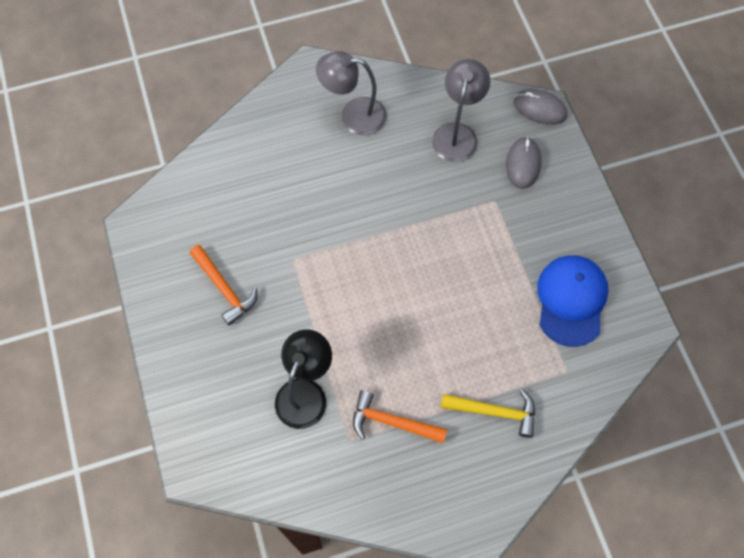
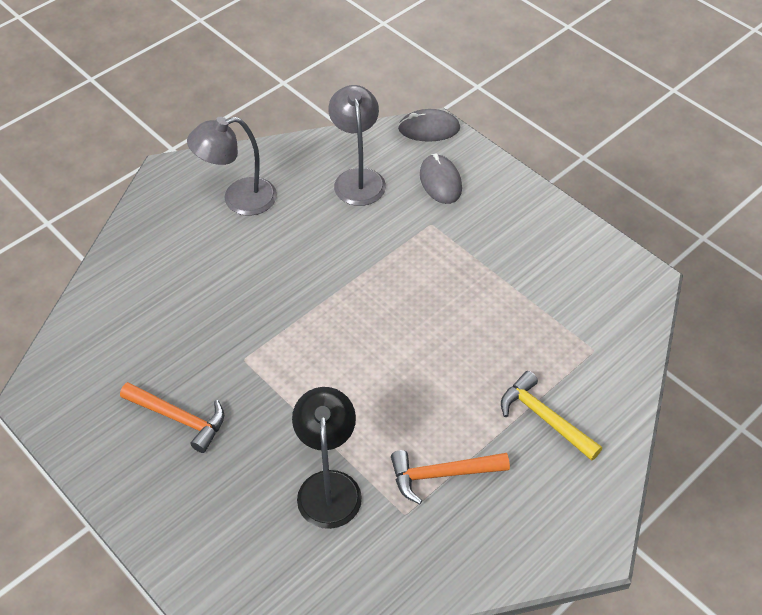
camera: 25 degrees left, 15 degrees down
(495, 412) = (544, 418): yellow hammer -> yellow hammer turned 120 degrees counterclockwise
(571, 300) = (560, 284): blue cap -> none

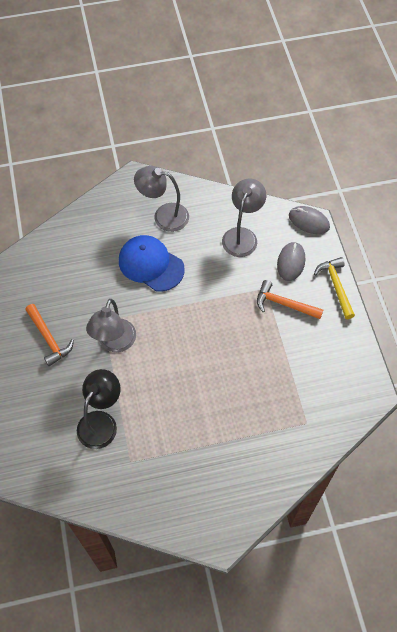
camera: 30 degrees right, 10 degrees up
(261, 263) = (151, 264): none -> blue cap
(278, 379) = (114, 343): none -> grey lamp
(441, 474) = (165, 450): orange hammer -> orange hammer (284, 304)
(544, 418) = (246, 449): yellow hammer -> yellow hammer (336, 286)

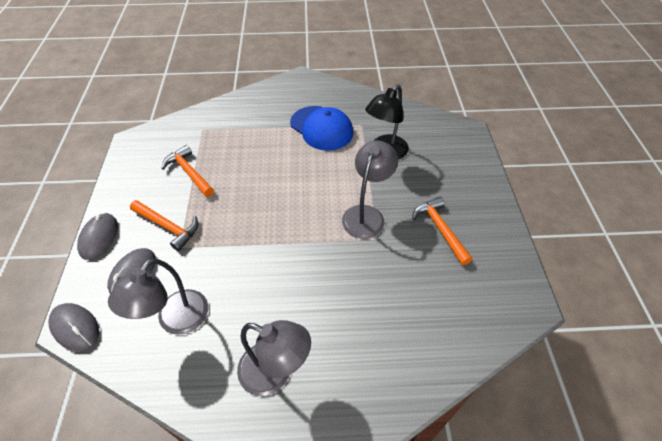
camera: 170 degrees left, 10 degrees down
(151, 264) = (309, 298): blue cap -> blue cap (321, 128)
(293, 363) = (189, 172): none -> orange hammer
(336, 286) = (99, 237): yellow hammer -> grey mouse

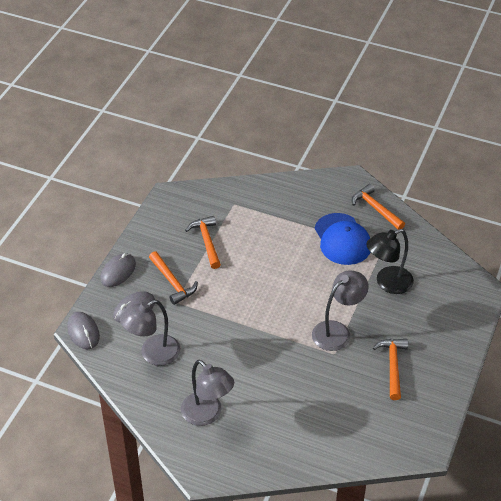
camera: 25 degrees right, 5 degrees down
(336, 94) = (375, 209): none -> orange hammer

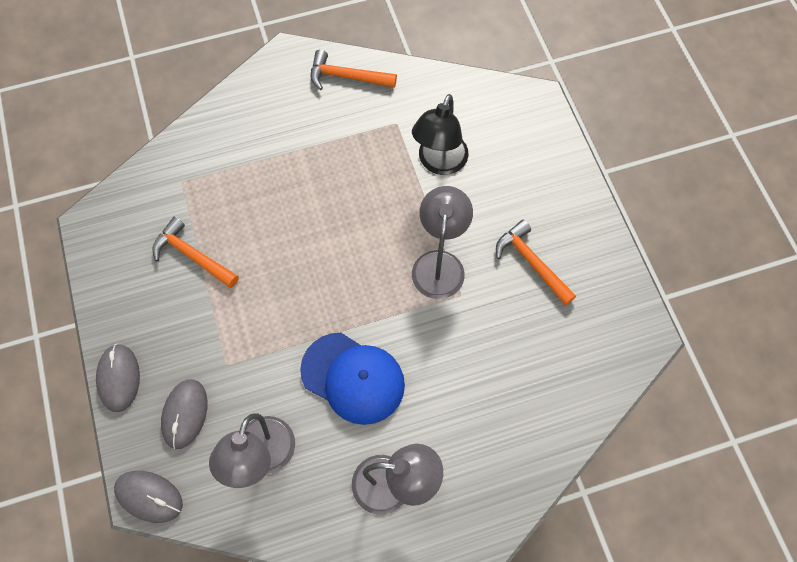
camera: 40 degrees left, 20 degrees up
(172, 282) = (200, 342): orange hammer -> none
(342, 239) = (344, 142): blue cap -> blue cap (353, 378)

